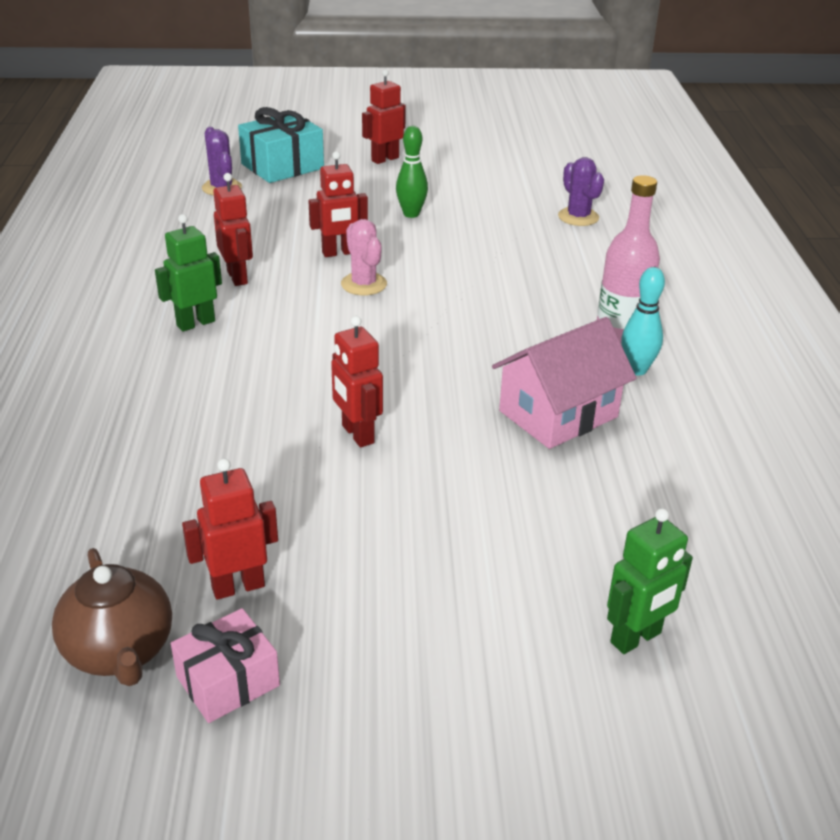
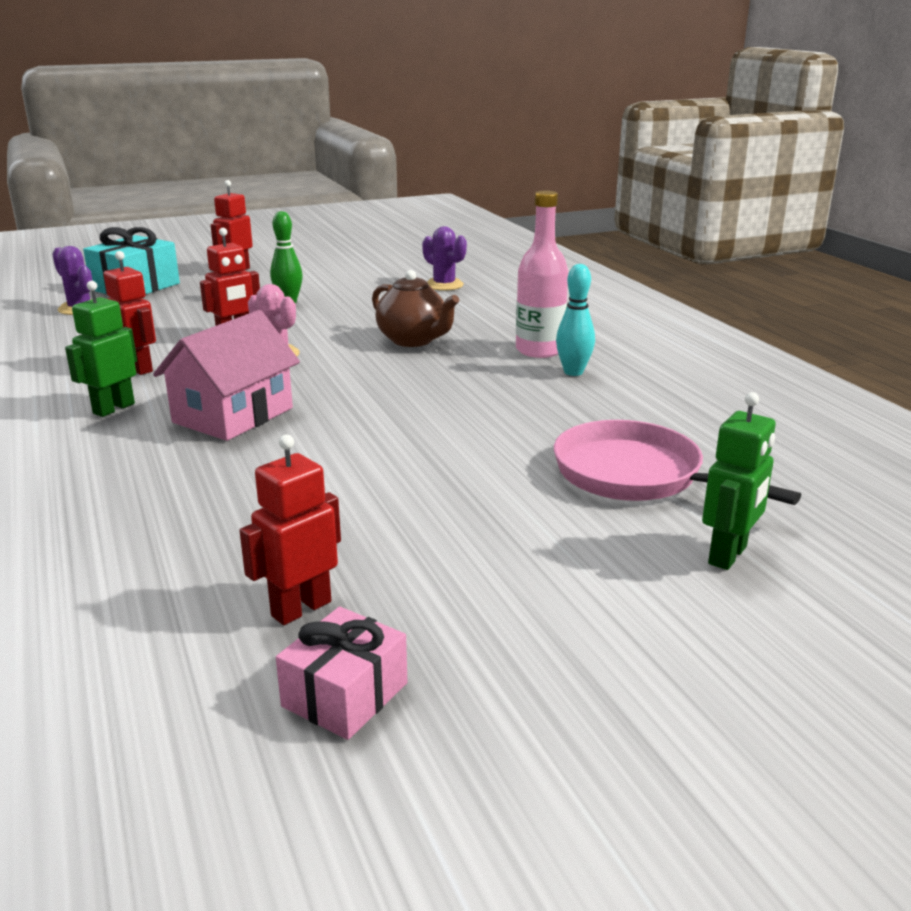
camera: 20 degrees left, 10 degrees down
(120, 652) = (196, 701): brown teapot -> brown teapot (413, 340)
(357, 434) = (346, 461): red robot -> none
(558, 414) = (529, 412): pink house -> pink house (233, 415)
(612, 519) = (636, 475): none -> pink pan

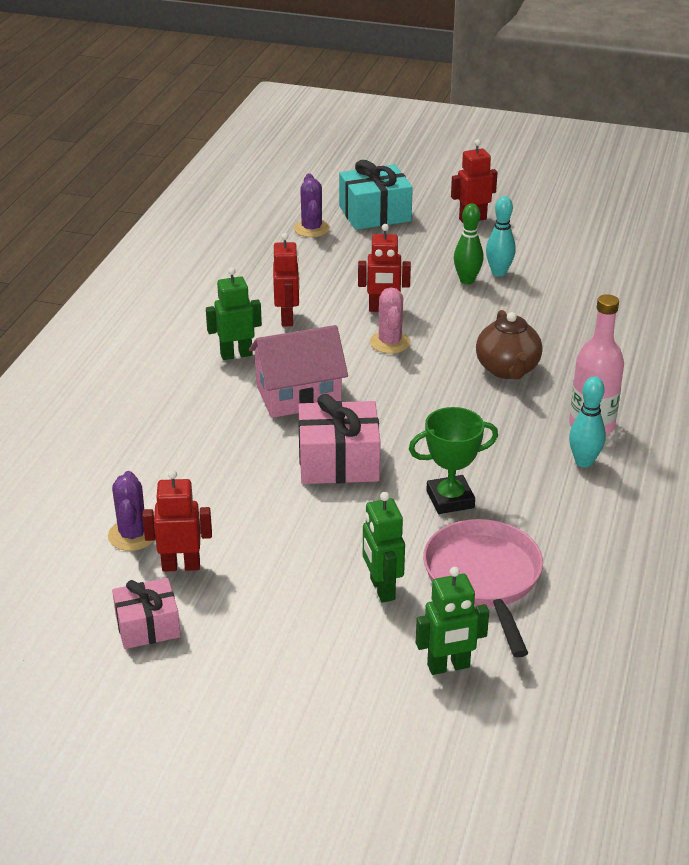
camera: 40 degrees right, 10 degrees up
(310, 292) = (499, 272): none -> turquoise bowling pin
(354, 447) = (338, 462): none -> pink gift
(444, 285) = (622, 307): purple cactus -> purple cactus (132, 535)
(508, 434) = (450, 499): none -> green trophy
(560, 524) = (382, 589): none -> green robot

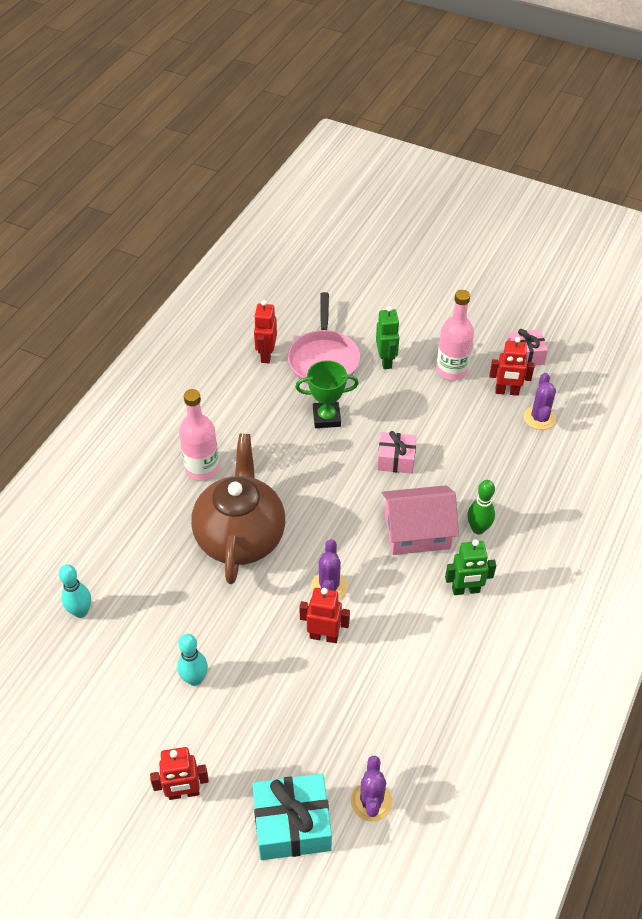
camera: 170 degrees left, 15 degrees up
(271, 588) = (452, 370): none -> pink bottle
(287, 318) = (416, 635): red robot -> red robot (266, 355)
(338, 462) = (396, 460): pink gift -> pink gift, size x0.64
(390, 342) = (329, 586): pink cactus -> purple cactus
(448, 666) = (360, 313): green robot -> none
(467, 280) = (231, 670): green bowling pin -> green bowling pin (478, 529)
(507, 370) = (240, 537): brown teapot -> brown teapot, size x1.67
(584, 462) = (224, 436): turquoise bowling pin -> turquoise bowling pin (81, 611)

